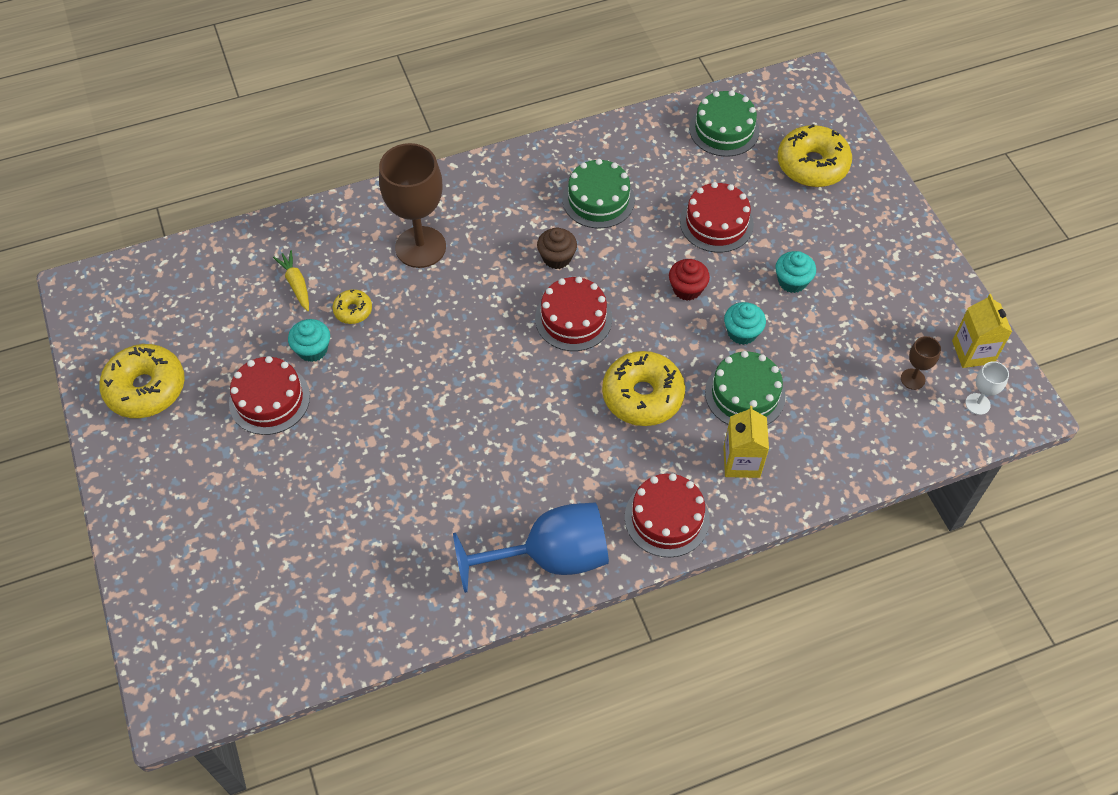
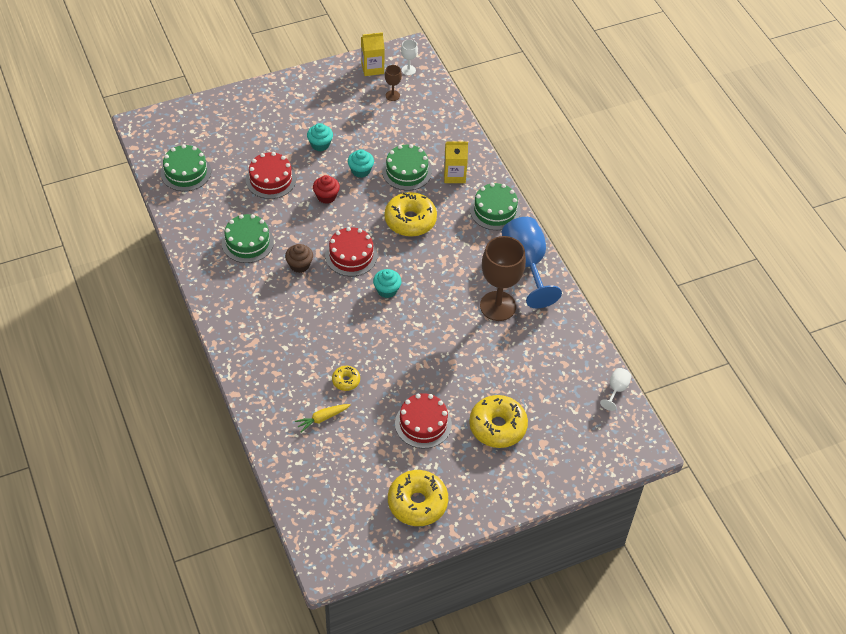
camera: 95 degrees left, 5 degrees down
(289, 673) = (616, 390): none -> white goblet
(312, 349) = (380, 402): turquoise cupcake -> turquoise cupcake (387, 290)
(420, 247) = (289, 344): brown goblet -> brown goblet (498, 306)
(667, 518) = (495, 210): red cake -> green cake
(812, 165) = (221, 128): yellow donut -> yellow donut (497, 426)

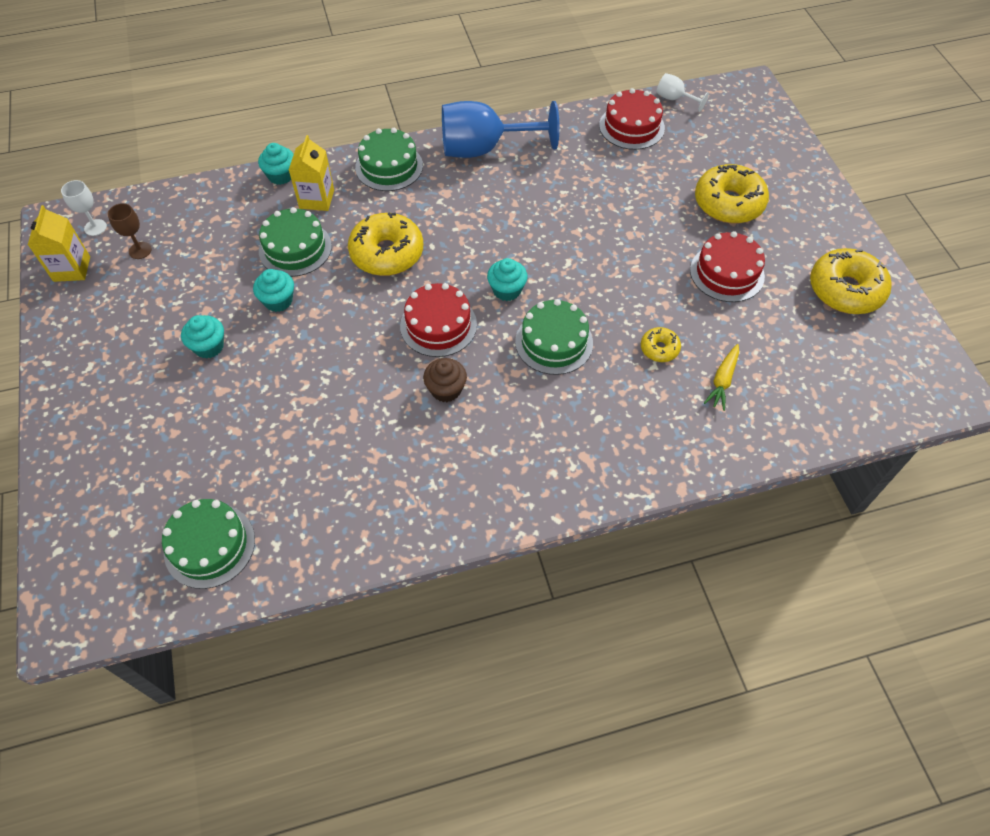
camera: 80 degrees left, 5 degrees up
(247, 242) = (388, 457): green cake -> green cake (554, 342)
(271, 179) = (263, 417): red cake -> red cake (631, 127)
(322, 418) = (722, 380): yellow carrot -> yellow carrot turned 45 degrees clockwise
(326, 196) = (318, 346): red cupcake -> none
(473, 152) = (281, 175): none -> turquoise cupcake
(498, 306) = (546, 182): brown goblet -> none

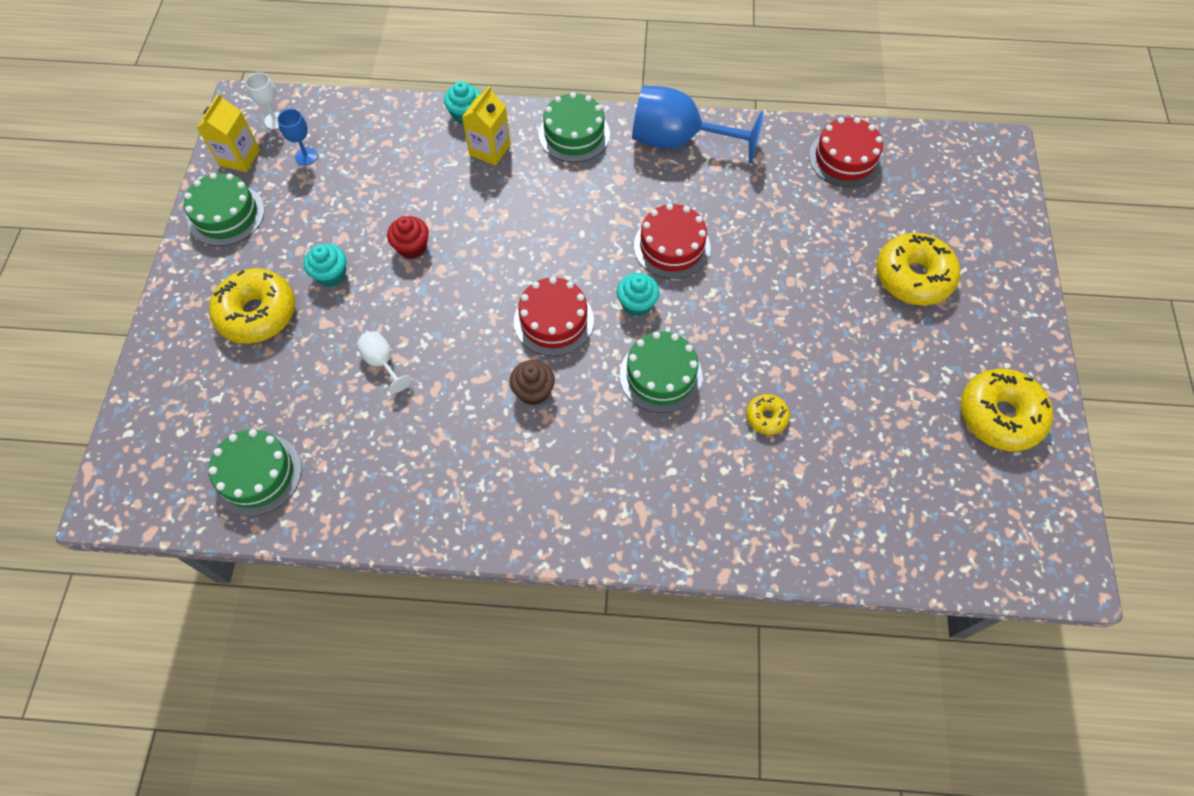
camera: 20 degrees right, 5 degrees up
(140, 250) = (306, 156): brown goblet -> blue goblet
(278, 300) = (412, 247): turquoise cupcake -> red cupcake
(295, 248) = (449, 197): green cake -> green cake (226, 215)
(387, 253) = (534, 228): yellow donut -> yellow donut (257, 313)
(674, 99) = (906, 139): white goblet -> white goblet (382, 362)
(722, 380) = (818, 473): yellow carrot -> none
(727, 273) = (876, 356): red cake -> red cake (672, 246)

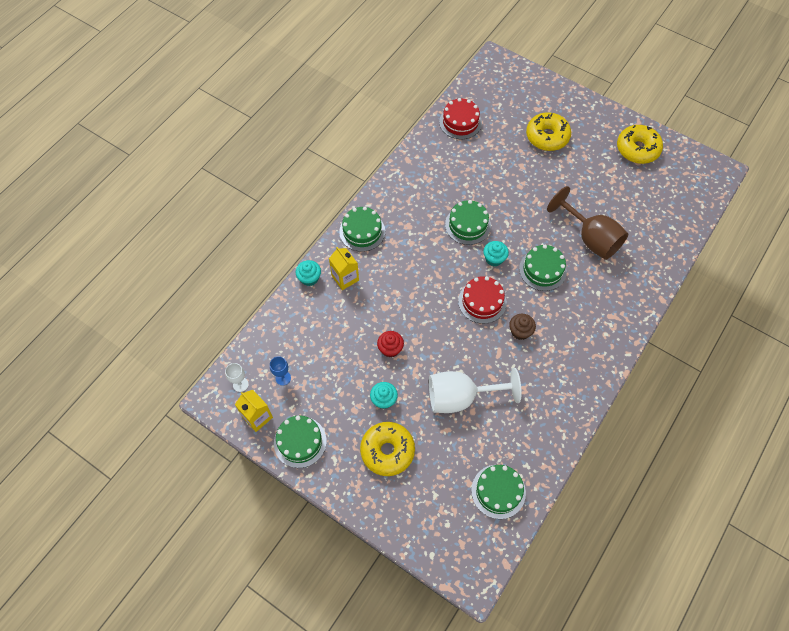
camera: 60 degrees left, 0 degrees up
(382, 362) = (461, 397): white goblet -> white goblet, size x2.23
(672, 246) = (468, 225): red cake -> green cake
(678, 141) = (400, 186): blue goblet -> none
(766, 417) = (590, 238): yellow donut -> brown goblet

